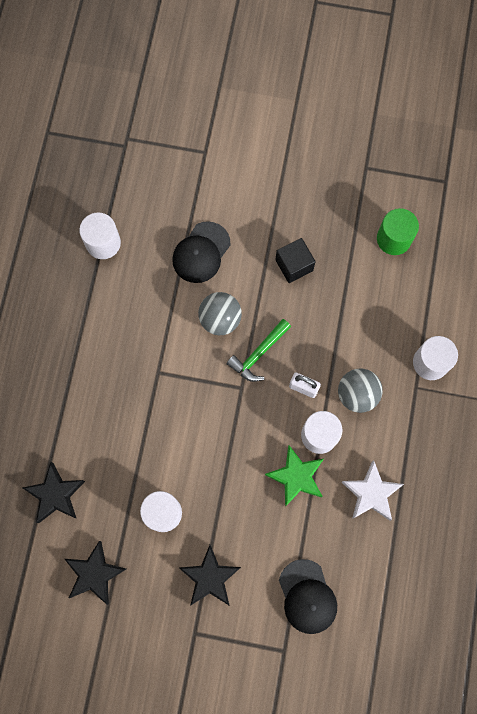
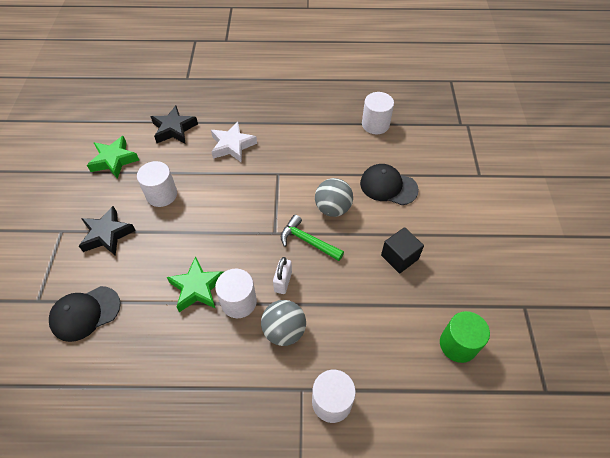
camera: 80 degrees right, 20 degrees down
(95, 574) = (114, 160): black star -> green star
(371, 493) = (185, 358): white star -> white star (232, 145)

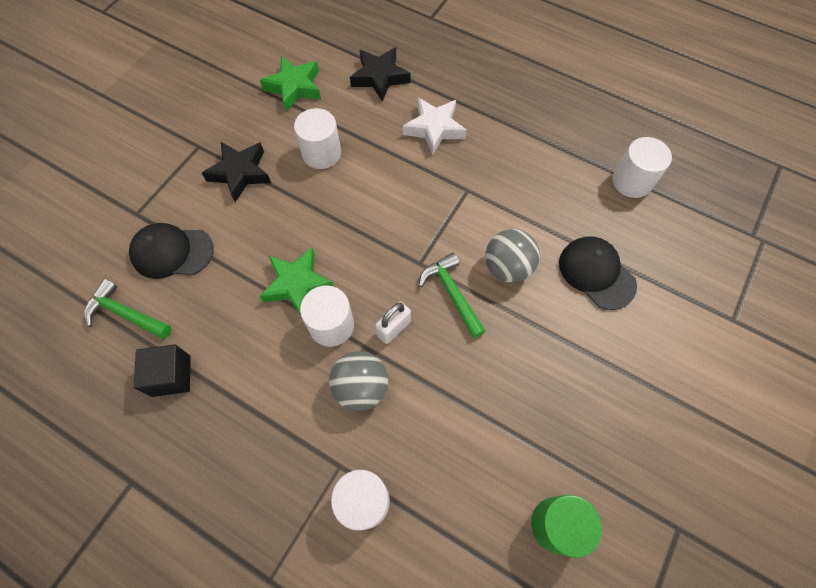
camera: 30 degrees right, 10 degrees up
(73, 375) = (126, 314): none -> green hammer
(399, 257) = (552, 373): black cube -> black cube (171, 376)

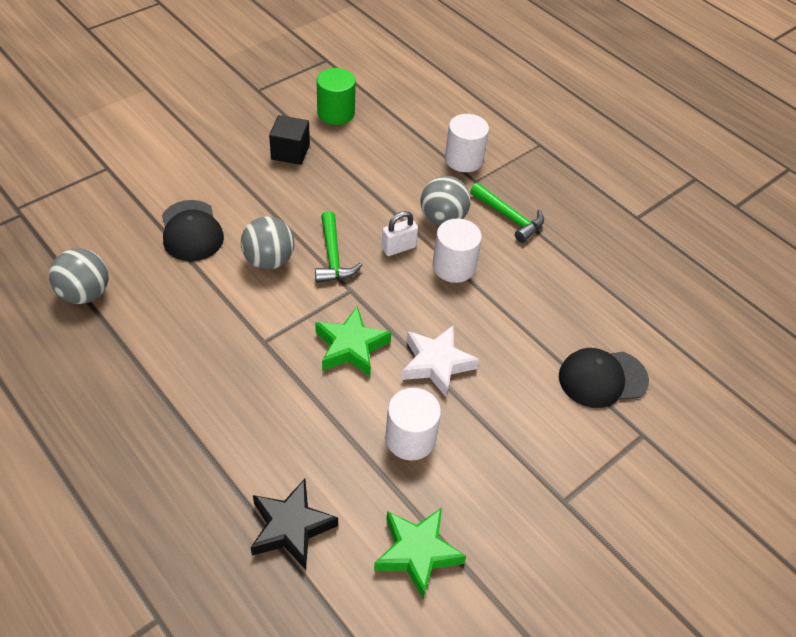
camera: 165 degrees left, 15 degrees down
(126, 314) = (649, 334): green hammer -> green hammer (509, 217)
(171, 376) = (605, 273): black cube -> black cube (290, 152)
(172, 252) = (602, 378): black cap -> black cap turned 150 degrees clockwise
(240, 173) = (515, 445): black star -> none
(297, 284) = (477, 308): green star -> green star (351, 347)
(434, 128) = (258, 424): white star -> white star (436, 364)
(632, 181) = (85, 293): white cylinder -> grey ball

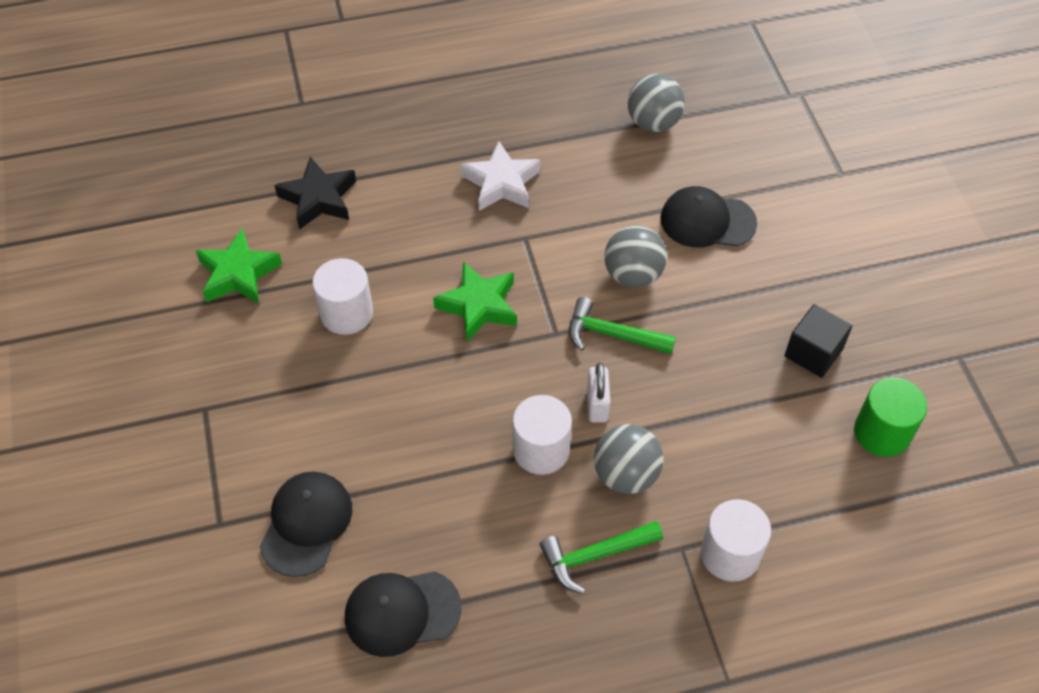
camera: 120 degrees right, 5 degrees up
(436, 364) = (416, 371): white star -> white star (501, 183)
(617, 298) = (402, 612): none -> black cap

